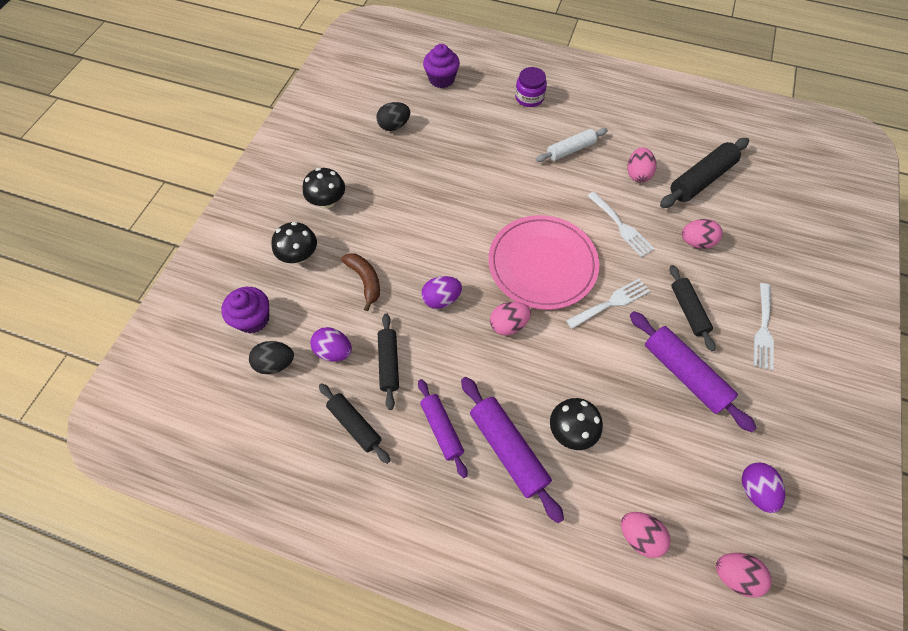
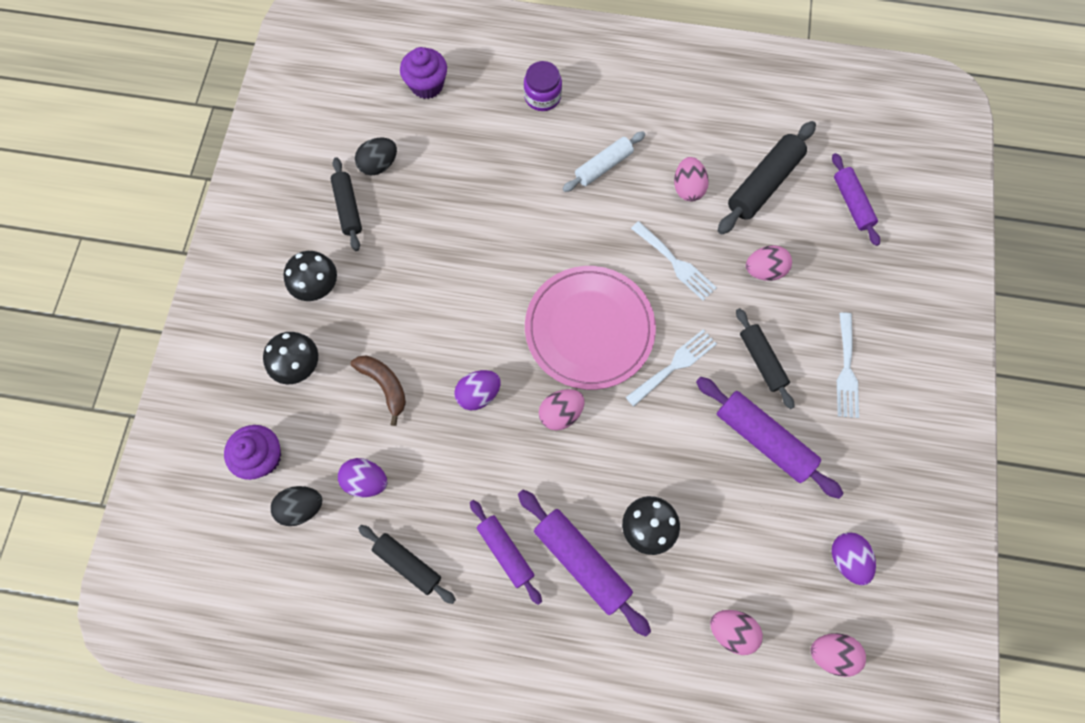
camera: 10 degrees left, 10 degrees up
(388, 363) = (432, 484): black rolling pin -> black rolling pin (348, 208)
(775, 203) = (851, 203): none -> purple rolling pin

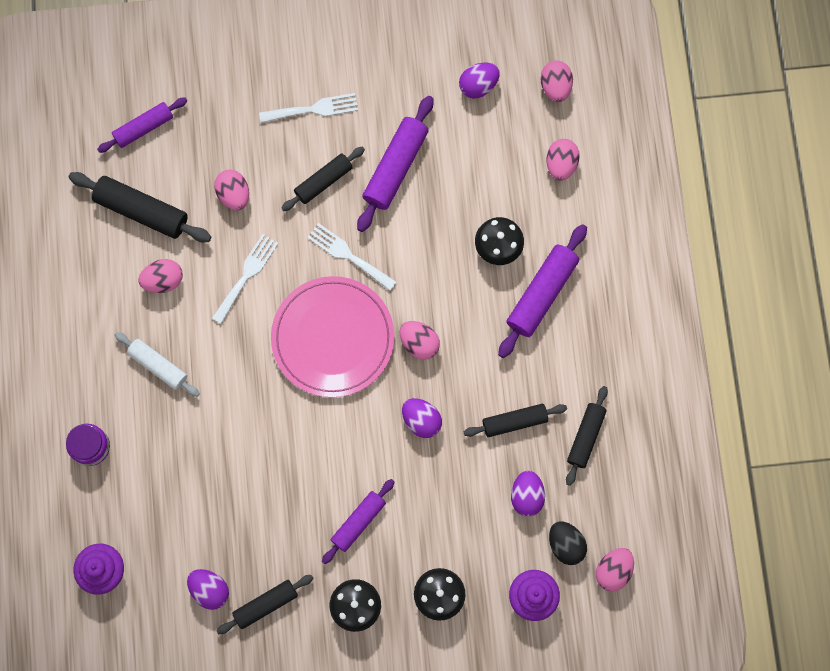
camera: 105 degrees left, 5 degrees up
(256, 551) = (613, 570): none -> pink egg
(379, 165) = (210, 590): black egg -> purple egg
(384, 385) = (436, 508): brown banana -> none
(448, 490) = (514, 421): none -> black rolling pin
(505, 551) = (551, 358): purple rolling pin -> purple rolling pin (358, 522)

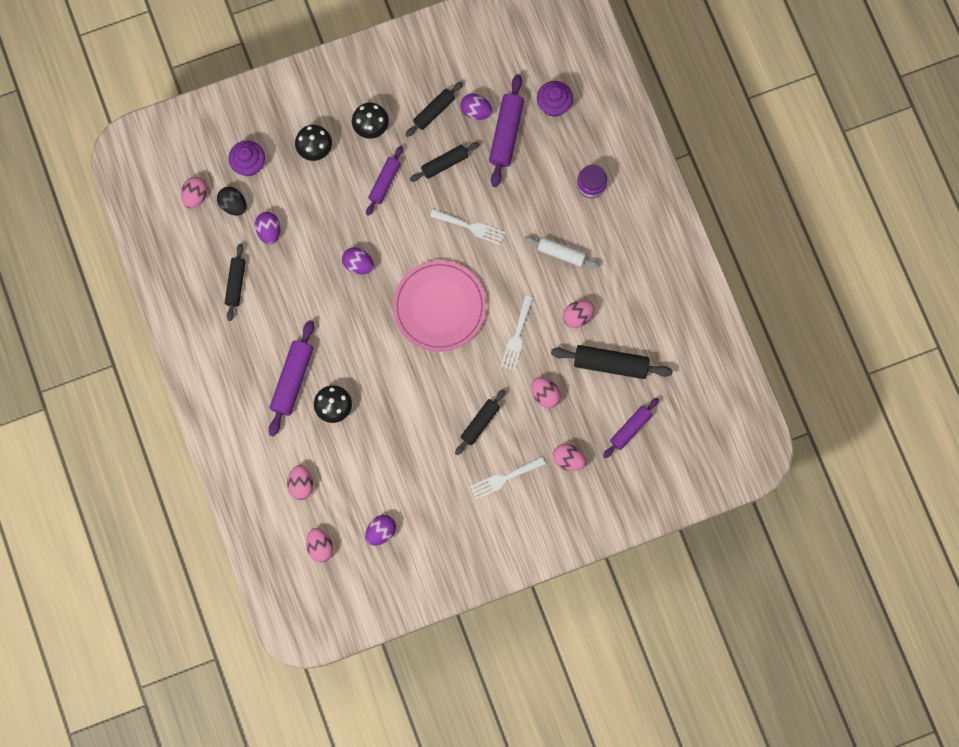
camera: 165 degrees right, 0 degrees up
(348, 255) = (445, 371): white fork -> white fork (471, 227)
(396, 167) = (428, 448): purple rolling pin -> purple rolling pin (506, 134)
(419, 343) = (374, 319): pink egg -> pink egg (568, 460)
(514, 421) = (290, 281): black rolling pin -> black rolling pin (444, 164)

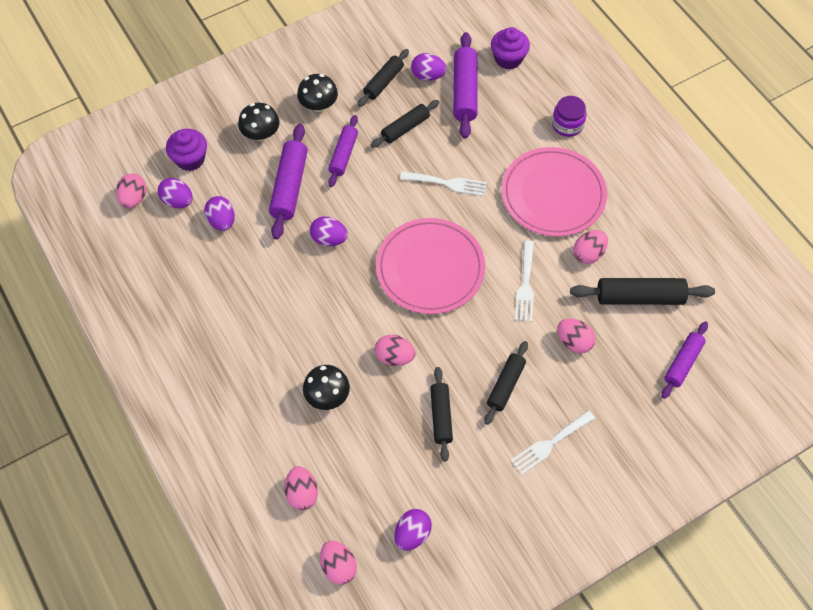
camera: 10 degrees left, 15 degrees down
(233, 205) = (178, 201): black egg -> purple egg
(236, 284) = (191, 280): black rolling pin -> black rolling pin (441, 416)
(292, 380) = (272, 373): purple rolling pin -> purple rolling pin (289, 187)
(561, 254) = (553, 194): white rolling pin -> pink plate
(568, 460) = (620, 409): pink egg -> pink egg (394, 357)

